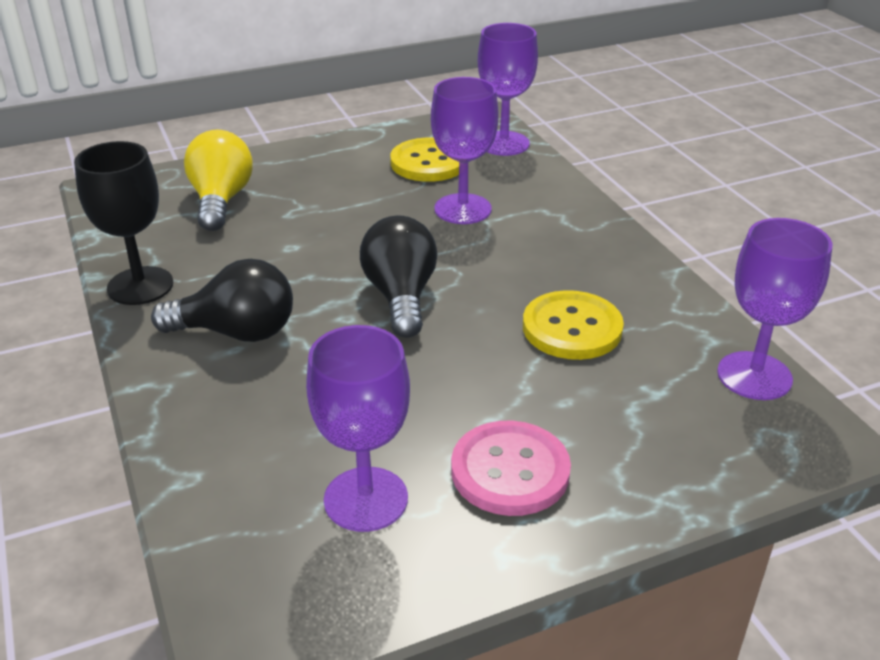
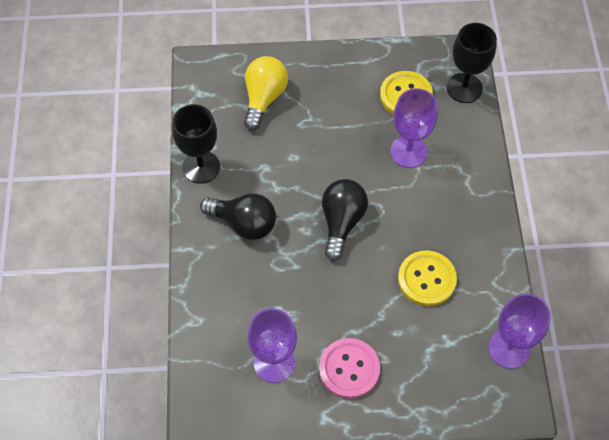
camera: 20 degrees right, 25 degrees up
(503, 143) = (464, 88): purple goblet -> black goblet

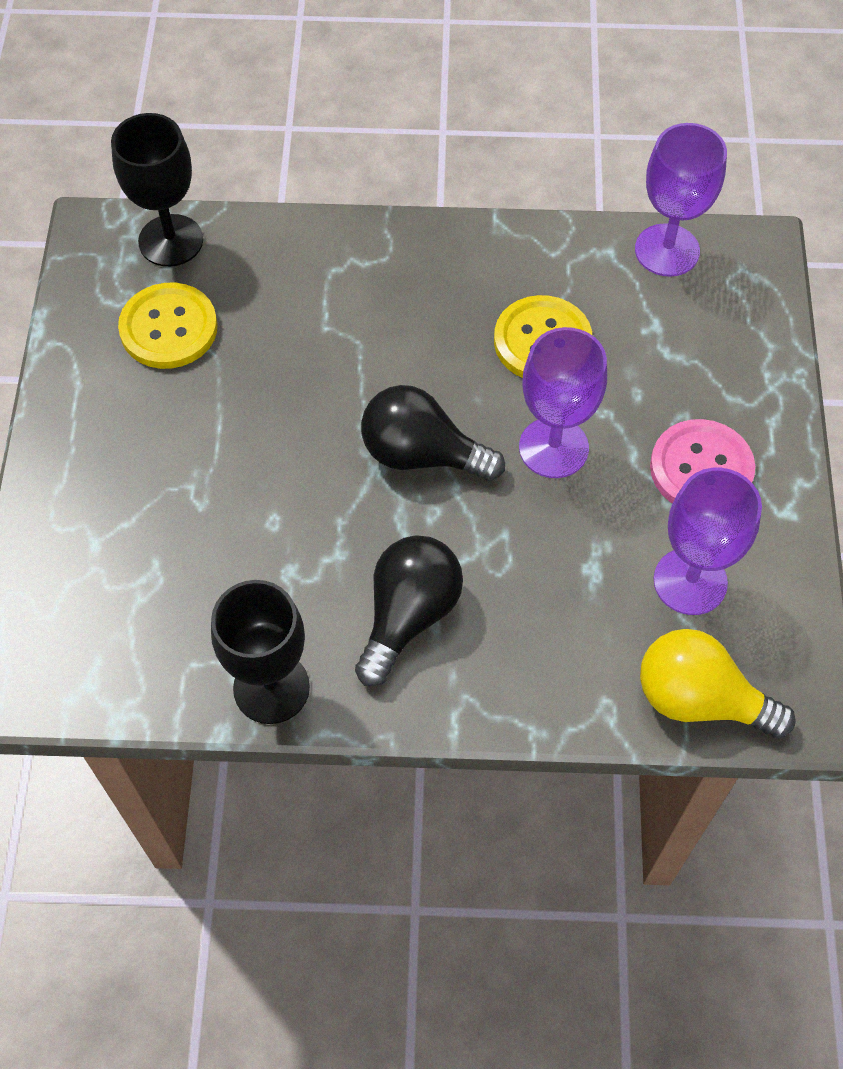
camera: 85 degrees left, 0 degrees up
(264, 98) = (127, 563): yellow light bulb -> yellow light bulb (699, 699)
(408, 151) = (290, 338): purple goblet -> purple goblet (553, 448)

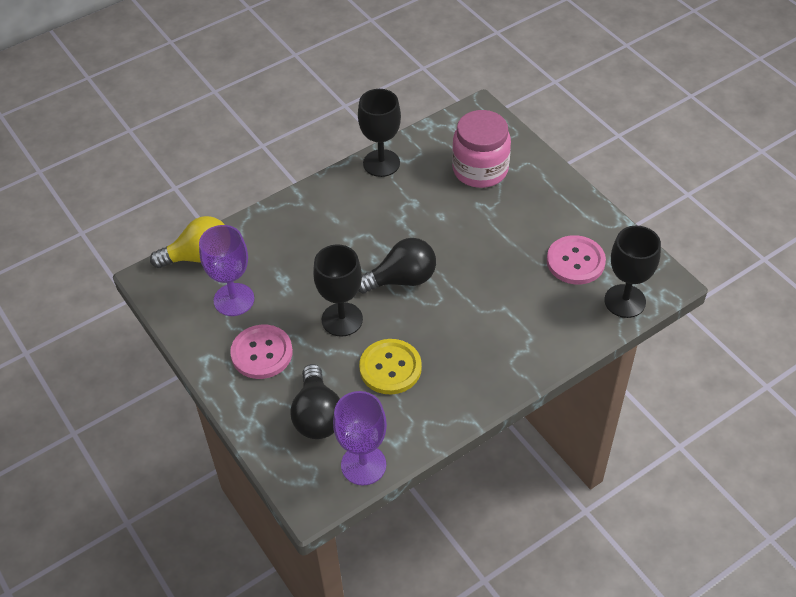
camera: 145 degrees right, 10 degrees down
(135, 563) = (480, 169): none -> pink jar
(169, 328) = (575, 261): yellow button -> pink button
(408, 615) = (349, 216): black light bulb -> black light bulb (317, 415)
(553, 448) = (342, 319): purple goblet -> black goblet

